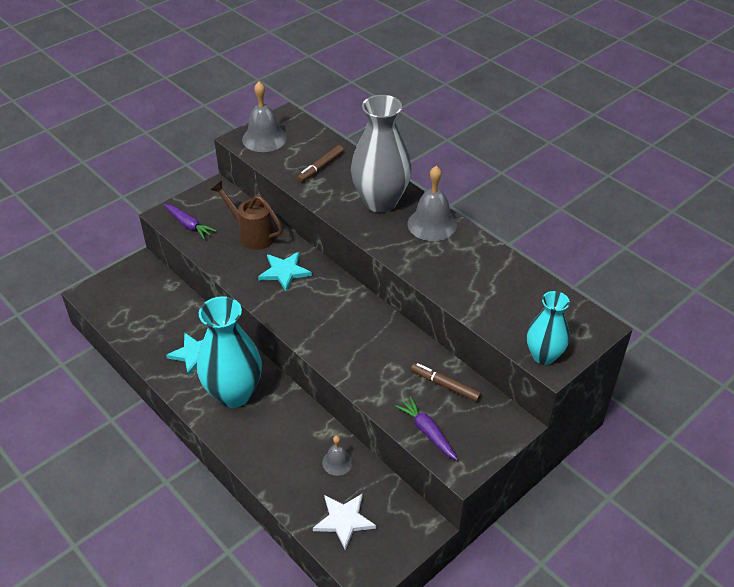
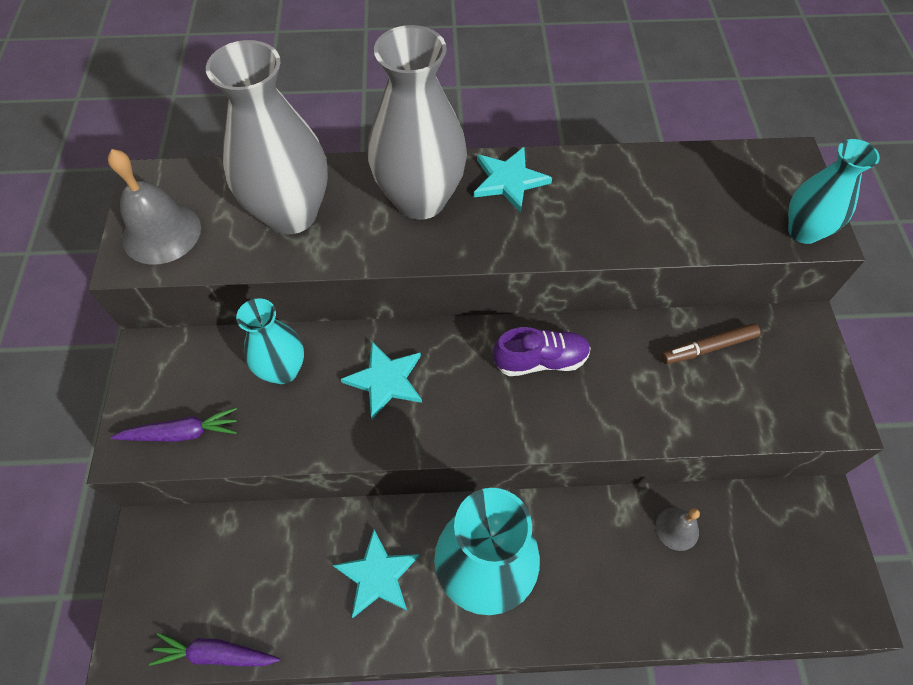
camera: 50 degrees left, 15 degrees up
(252, 235) = (283, 370): brown watering can -> turquoise vase
(320, 167) = (291, 214): brown marker -> grey vase
(344, 520) = (765, 581): white star -> none
(358, 321) = (540, 360): none -> purple shoe
(427, 432) = (765, 413): purple carrot -> purple carrot (215, 654)
(432, 224) = (509, 180): grey bell -> turquoise star

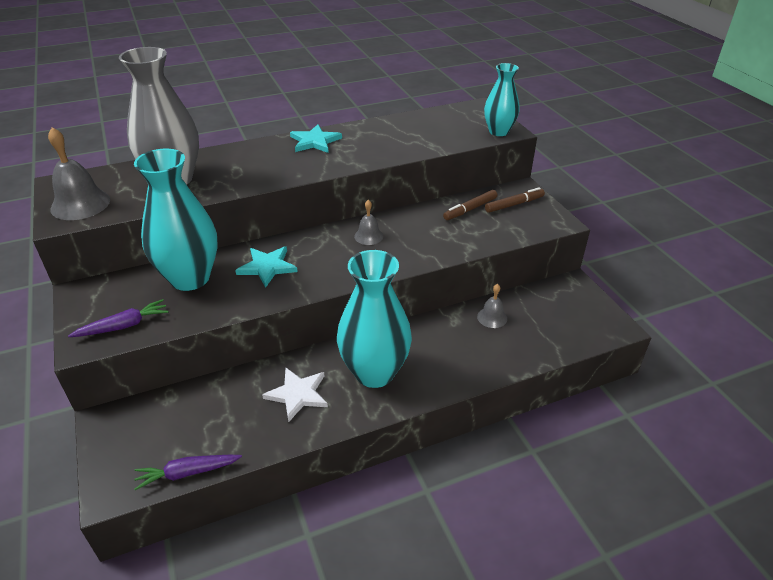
camera: 20 degrees left, 20 degrees down
(283, 370) = (190, 278): turquoise vase -> turquoise vase, size x1.69
(377, 575) = (298, 394): turquoise star -> white star
(420, 200) = (260, 158): grey vase -> none
(540, 360) = (368, 236): purple shoe -> grey bell
(781, 357) = (514, 204): none -> brown marker

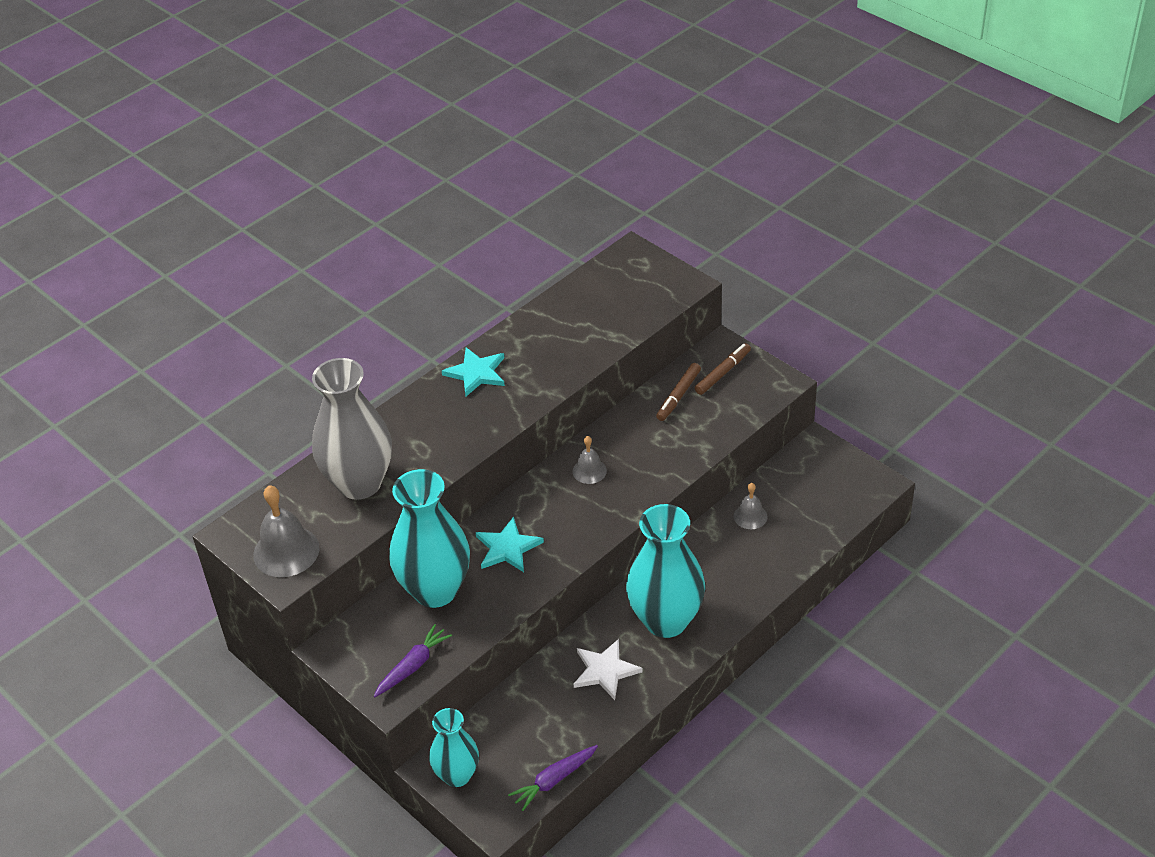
camera: 20 degrees left, 5 degrees up
(498, 132) = (676, 289): turquoise vase -> turquoise vase (457, 775)

